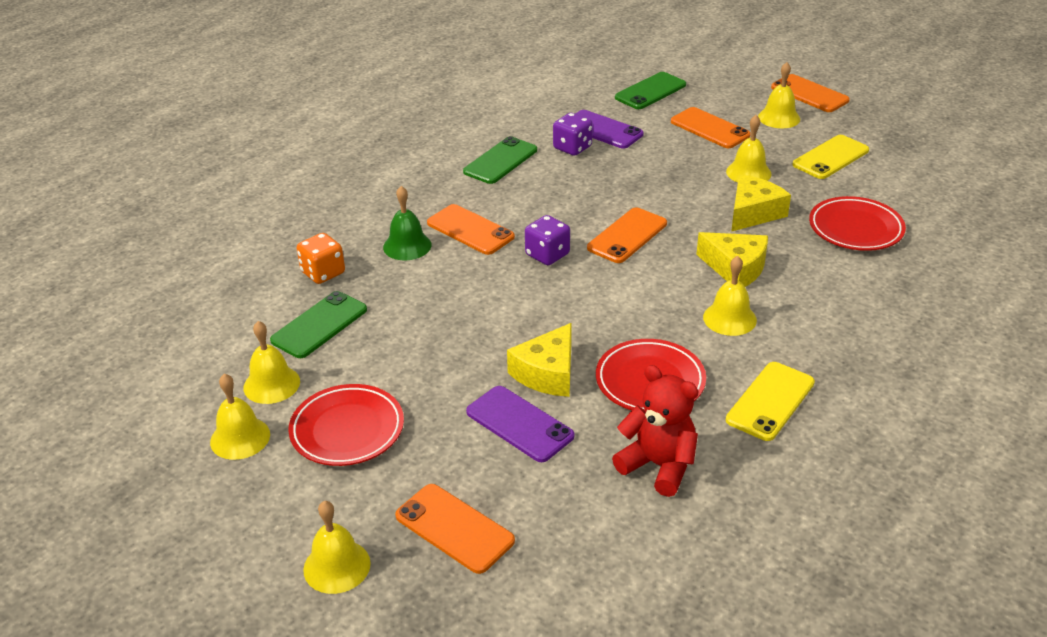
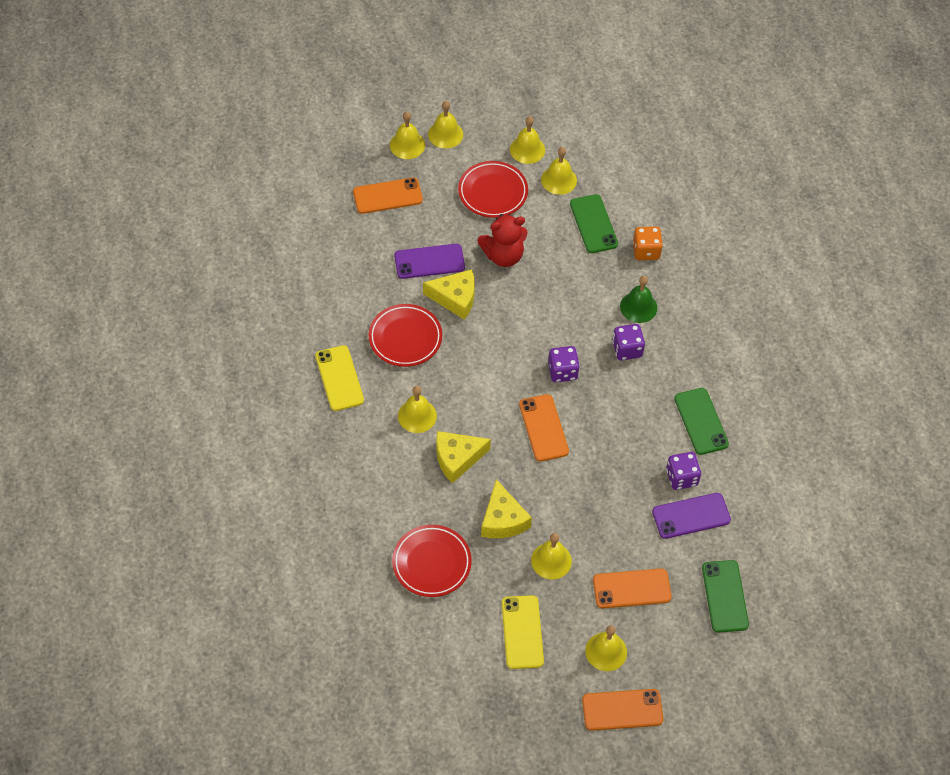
camera: 125 degrees right, 20 degrees up
(278, 536) = (445, 134): none -> yellow bell
(470, 230) = (627, 349): orange phone -> purple dice
(547, 373) = (455, 298): yellow cheese -> yellow cheese turned 120 degrees clockwise
(658, 465) = (347, 297): red teddy bear -> red teddy bear (503, 255)

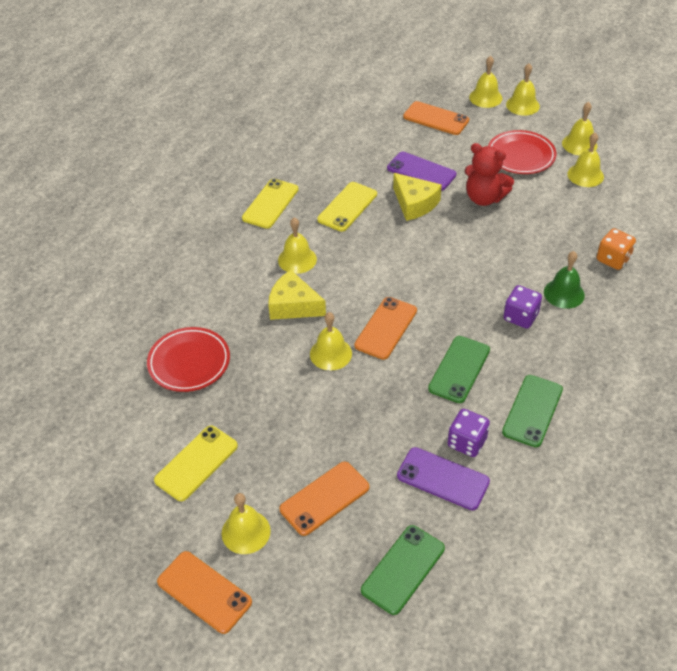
camera: 45 degrees right, 10 degrees down
(405, 338) = (347, 207): red plate -> yellow phone
(503, 520) = (278, 370): yellow cheese -> none
(551, 560) = (282, 427): yellow bell -> yellow bell (330, 353)
(562, 371) = (446, 299): purple dice -> none
(593, 224) = (584, 217): green phone -> green phone (459, 369)
(631, 589) = (324, 498): orange phone -> orange phone turned 75 degrees counterclockwise

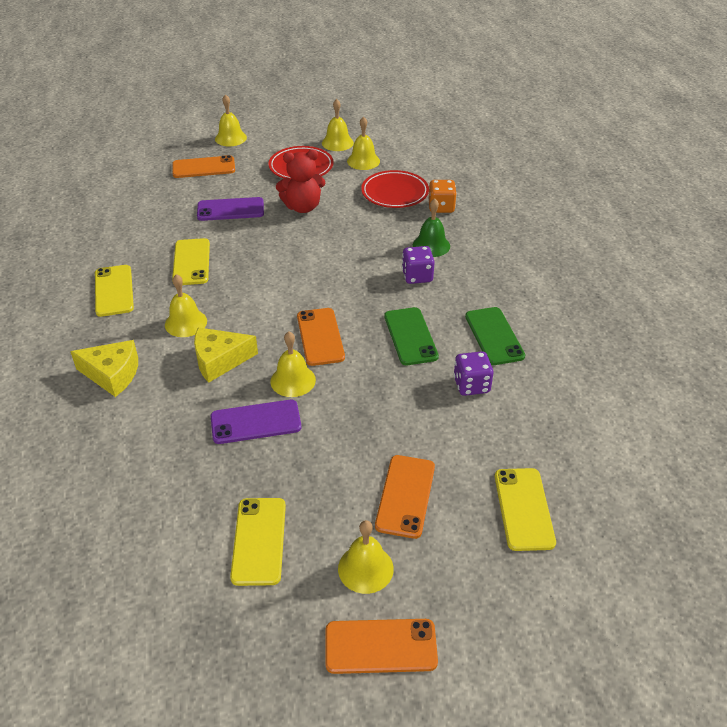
camera: 40 degrees left, 5 degrees down
(189, 362) = (163, 460): red plate -> red plate (395, 193)
(403, 569) = (523, 509): green phone -> yellow phone
(414, 204) = (249, 235): yellow cheese -> yellow cheese (112, 374)
(443, 479) = (482, 422): purple phone -> purple phone (256, 422)
(522, 105) = (266, 133): yellow bell -> none

